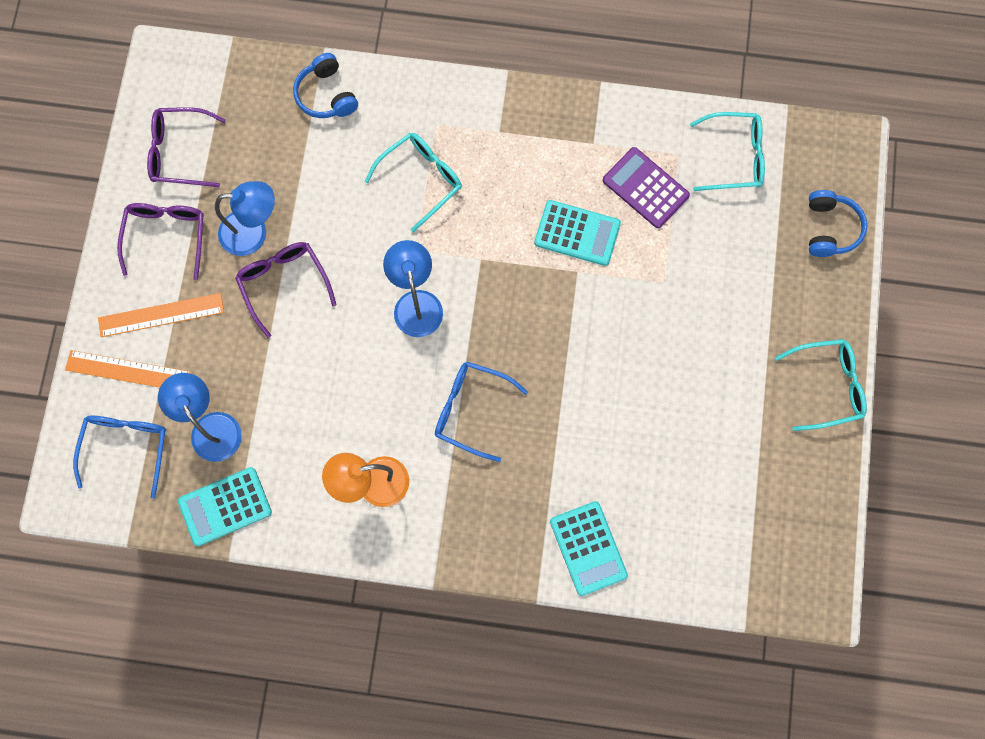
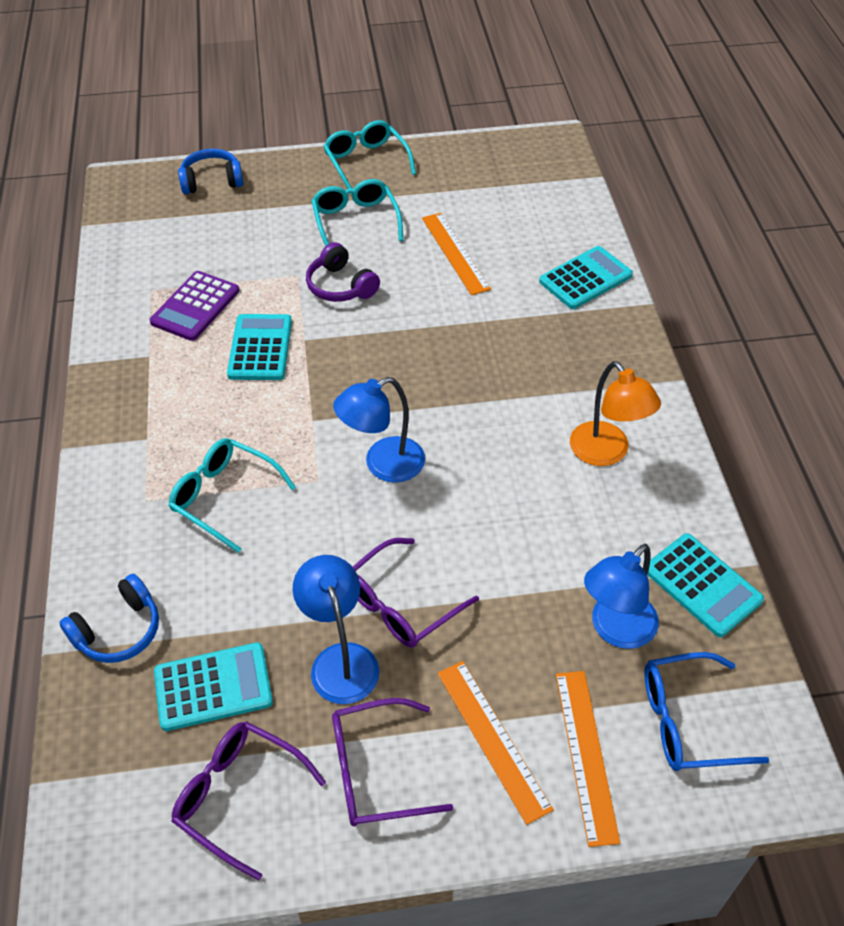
camera: 105 degrees left, 25 degrees down
(180, 152) = (239, 796): purple glasses -> purple glasses turned 135 degrees clockwise
(262, 148) = (213, 687): none -> turquoise calculator
(471, 410) = (488, 390): blue glasses -> none
(639, 317) = (340, 286): none -> purple headphones
(658, 435) = (455, 253): none -> orange ruler
(734, 157) = (147, 251): turquoise glasses -> turquoise glasses (355, 221)

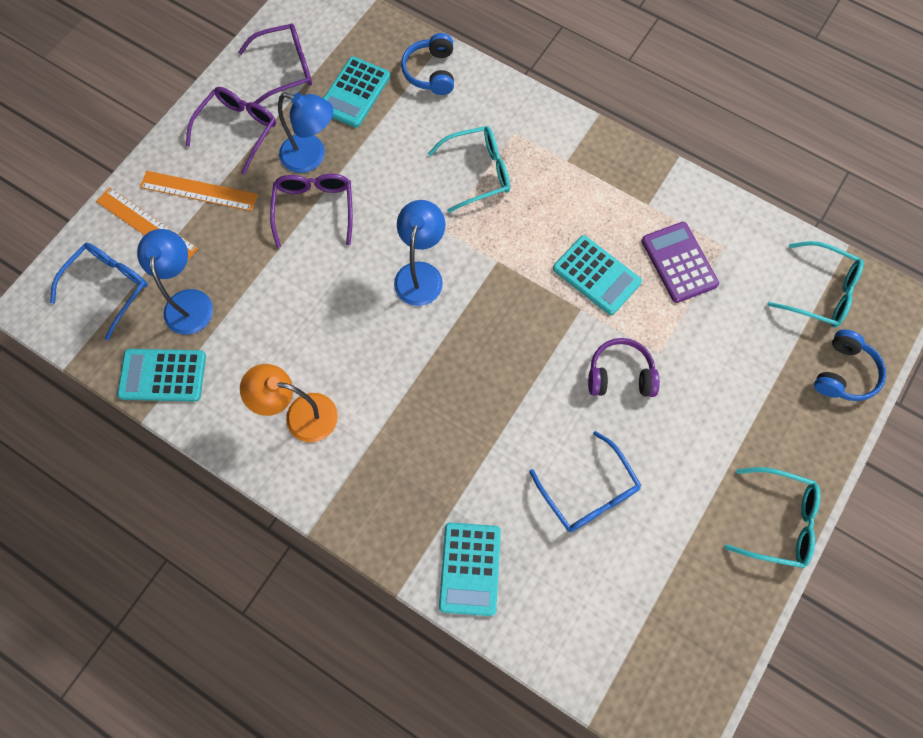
camera: 130 degrees right, 20 degrees up
(355, 221) = (694, 446): turquoise glasses -> turquoise glasses (820, 291)
(455, 253) = (588, 492): orange ruler -> blue glasses

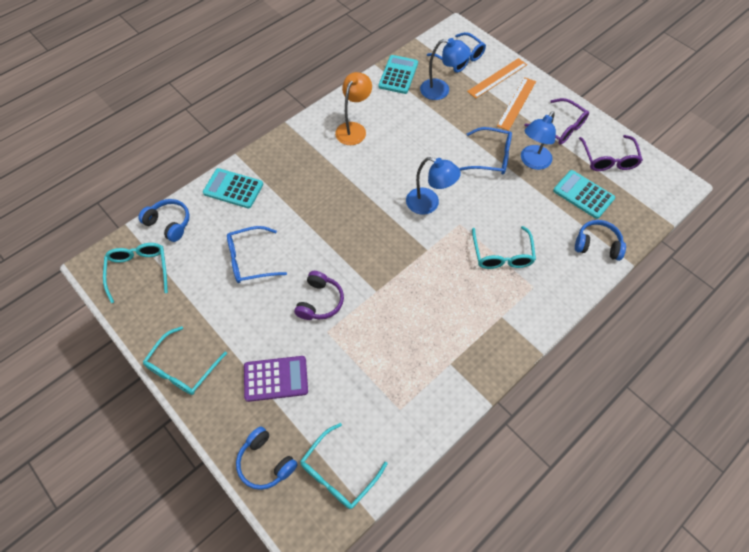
camera: 105 degrees right, 10 degrees down
(314, 209) = (491, 157): purple glasses -> blue glasses
(565, 647) = (169, 223): none -> blue headphones
(596, 275) = (399, 309): turquoise calculator -> none
(661, 656) = (139, 270): none -> turquoise glasses
(679, 262) = (394, 370): purple calculator -> purple calculator (276, 378)

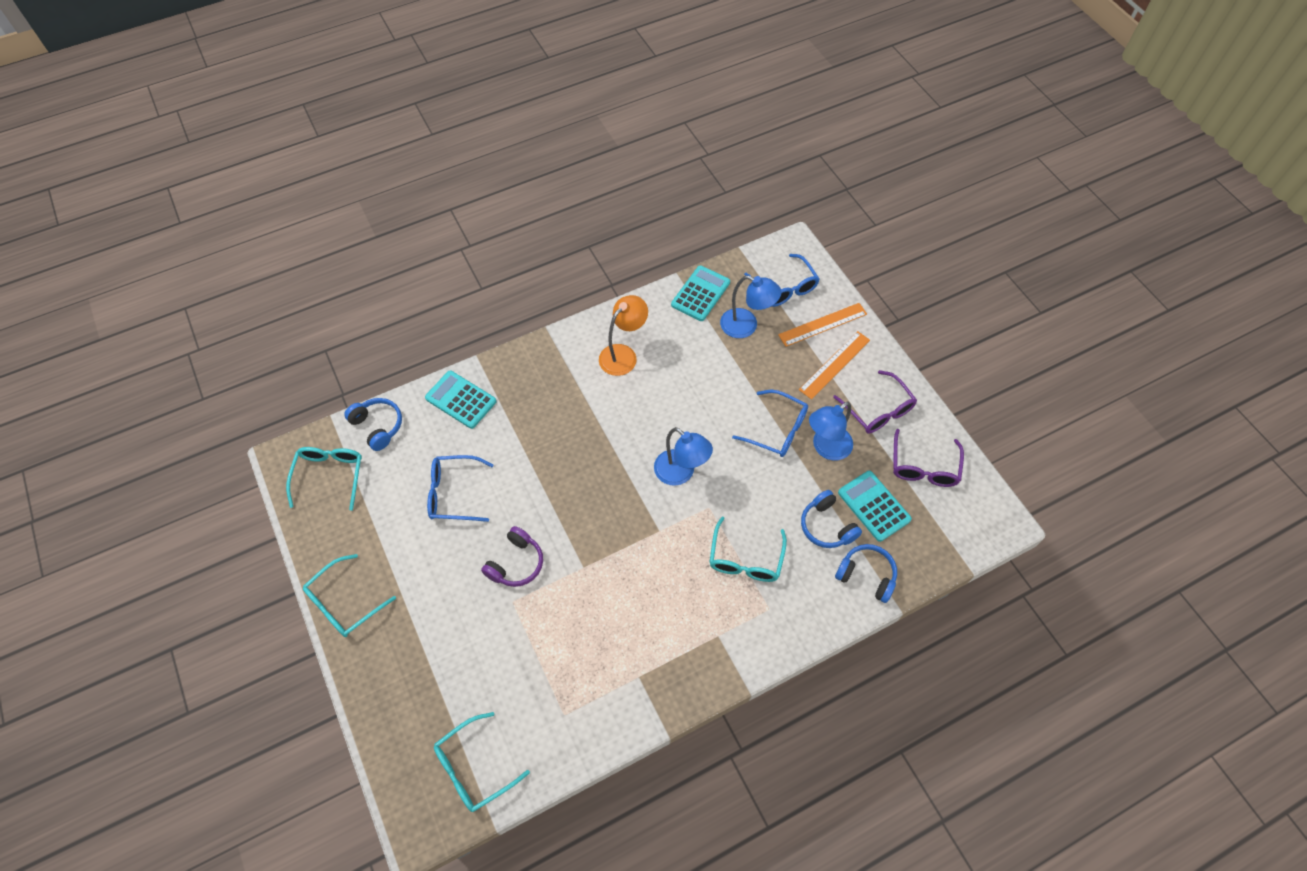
camera: 15 degrees right, 0 degrees up
(265, 462) = (401, 734): blue headphones -> blue headphones (827, 526)
(276, 378) = (440, 642): purple calculator -> none

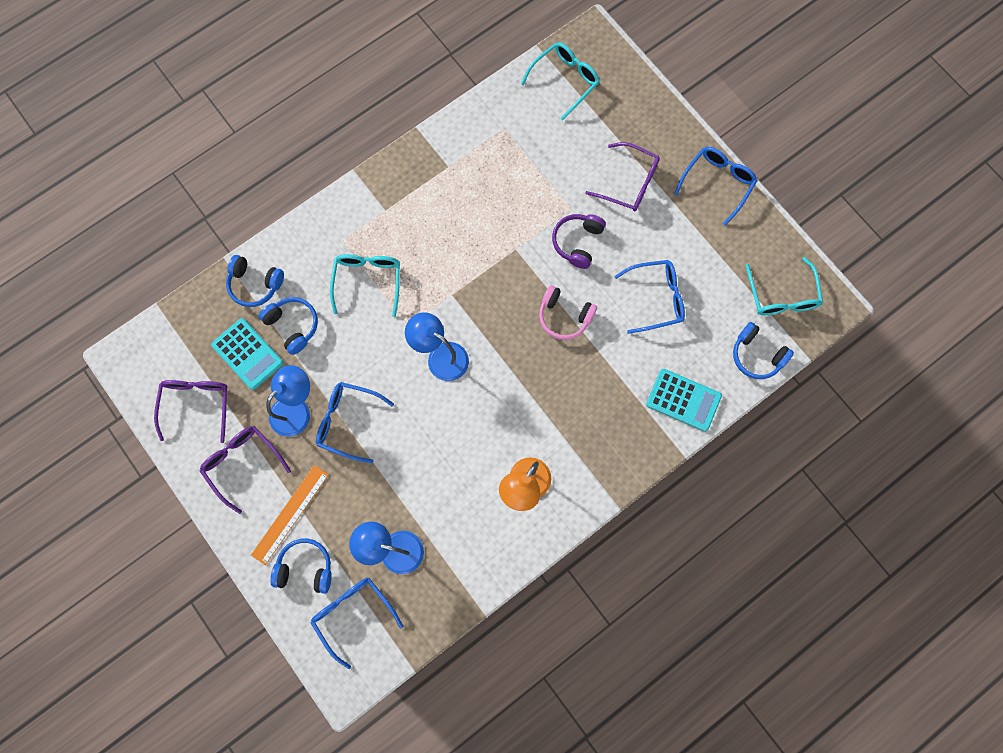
camera: 170 degrees right, 15 degrees up
(344, 603) = (717, 183): turquoise glasses -> blue glasses
(440, 620) = (629, 183): none -> purple glasses
(550, 491) = (564, 316): none -> pink headphones
(700, 294) = (451, 587): turquoise calculator -> none
(822, 324) = (305, 568): orange ruler -> blue headphones

